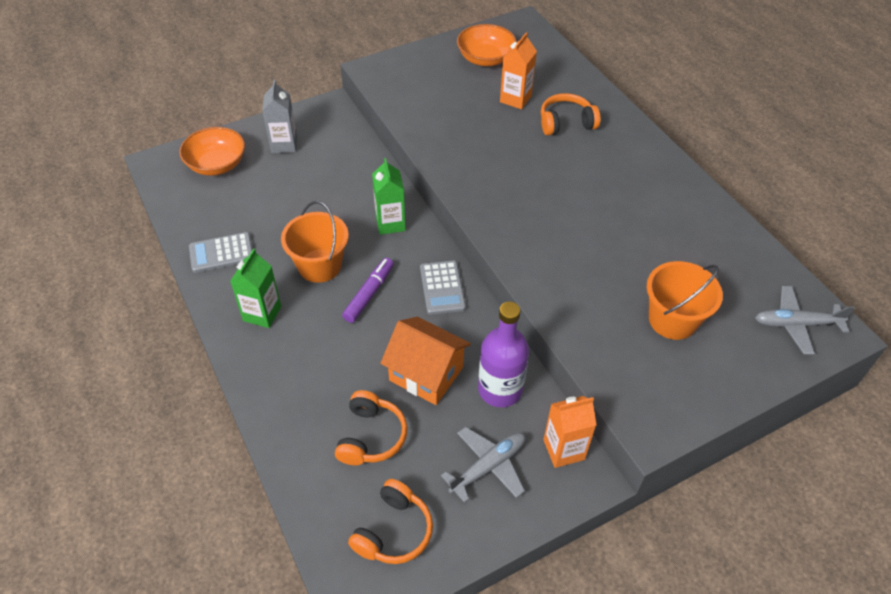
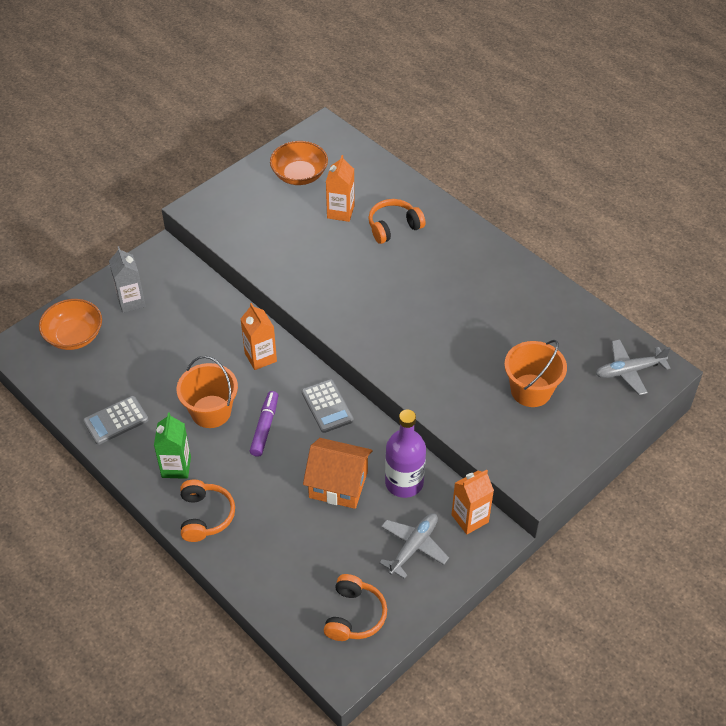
camera: 15 degrees left, 0 degrees up
(371, 436) = (310, 547): orange headphones -> orange headphones (205, 516)
(390, 223) = (260, 357): green carton -> orange carton

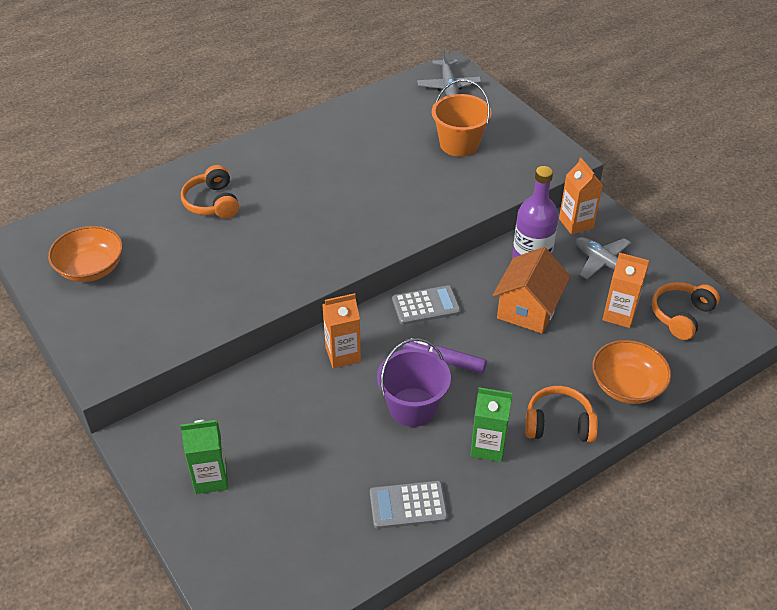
camera: 80 degrees left, 5 degrees down
(74, 336) = (251, 549): orange bowl -> orange bowl (627, 386)
(116, 421) = (408, 505): grey calculator -> grey calculator turned 105 degrees clockwise
(131, 301) = (211, 478): grey carton -> green carton
(211, 411) = (413, 407): orange bucket -> purple bucket
(340, 212) = (170, 241): orange carton -> orange carton (619, 314)
(354, 615) = (681, 315): orange headphones -> orange headphones turned 75 degrees counterclockwise

